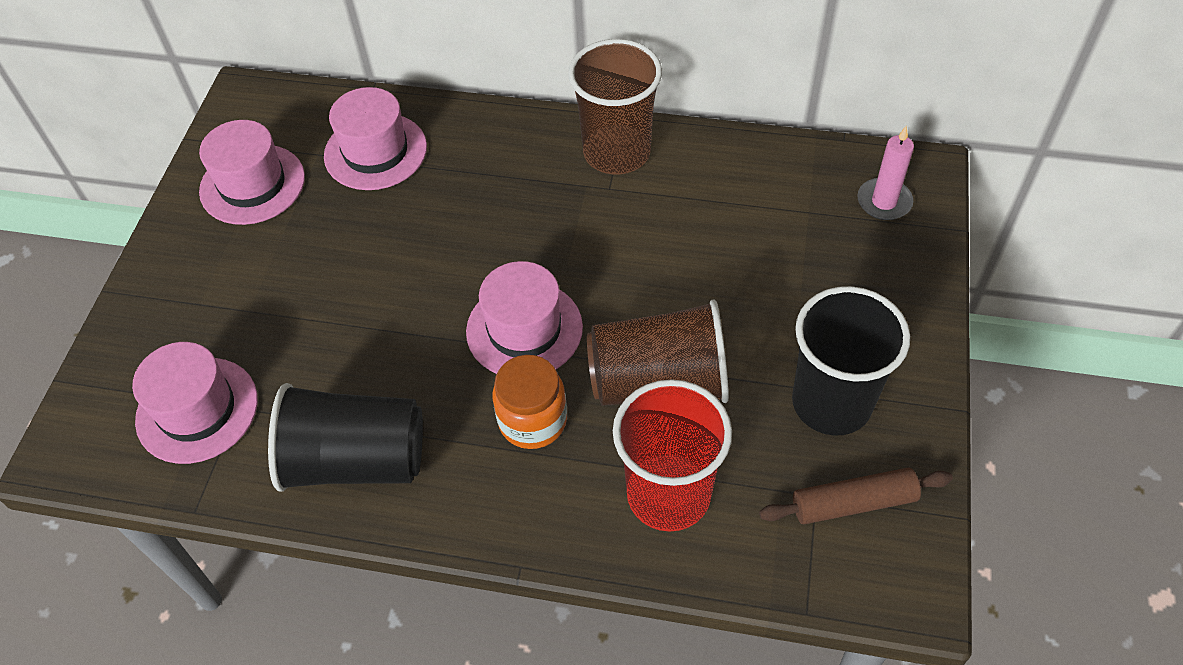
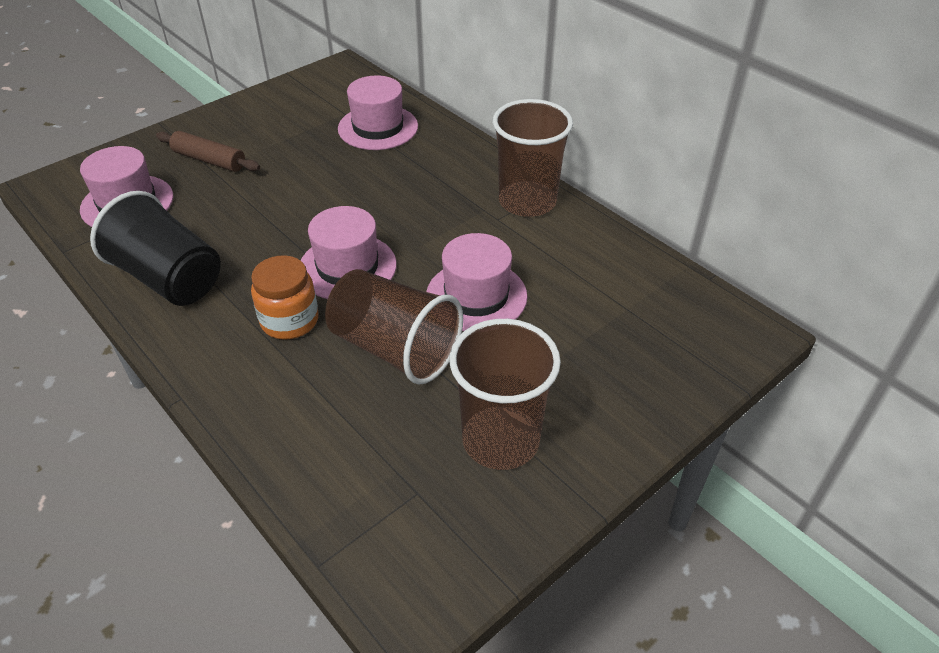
camera: 35 degrees right, 10 degrees down
(252, 184) = (292, 111): pink hat -> pink hat (476, 296)
(668, 494) = (318, 420): red cup -> none
(831, 403) = (501, 440): black cup -> brown cup
(853, 503) = (438, 518): brown rolling pin -> brown rolling pin (209, 160)
(884, 202) = (697, 335): pink candle -> none

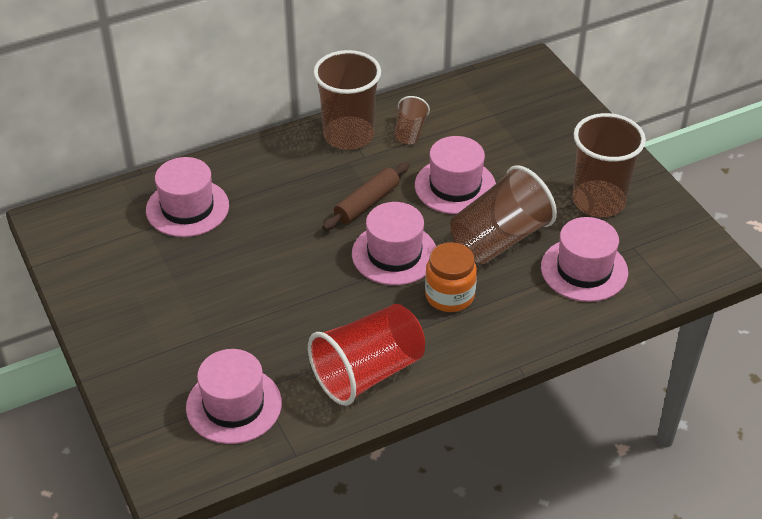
camera: 75 degrees left, 0 degrees up
(169, 278) = (368, 372): black cup -> red cup
(209, 160) = (184, 338): brown rolling pin -> brown rolling pin (367, 203)
(358, 440) = (584, 270): none -> pink hat
(556, 244) = (410, 132): none -> brown cup

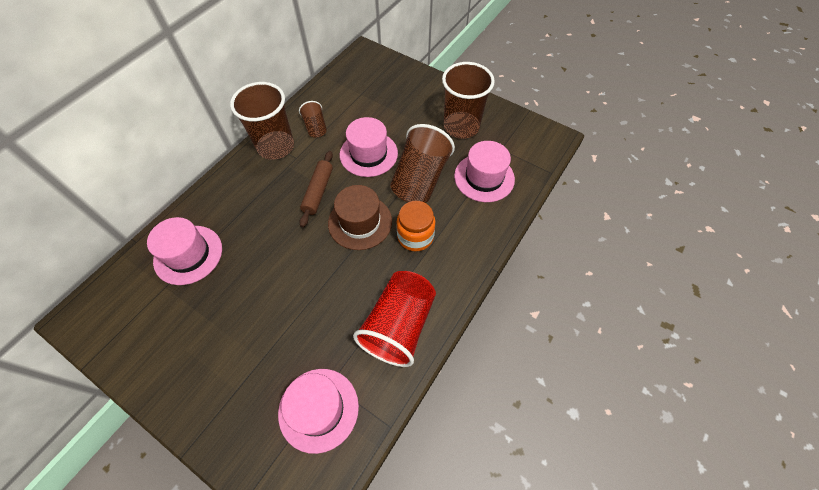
camera: 30 degrees left, 15 degrees up
(394, 254) = (360, 222): pink hat -> brown hat

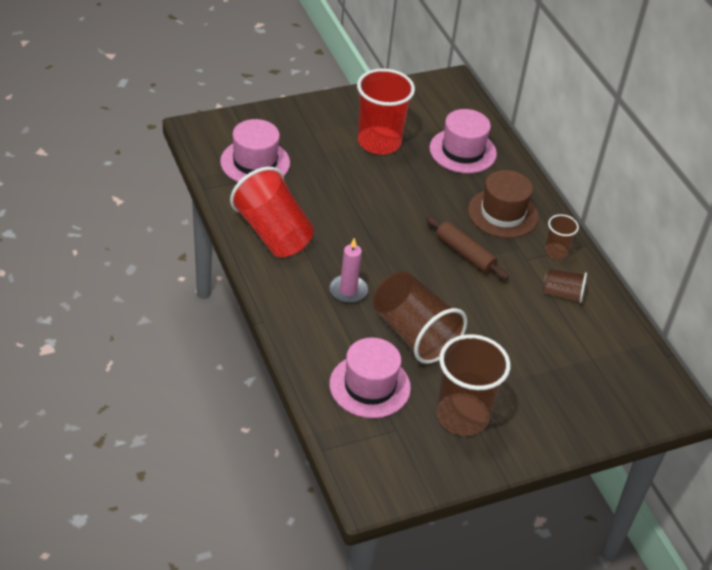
camera: 120 degrees right, 15 degrees down
(215, 323) = (379, 142): none -> red cup
(275, 146) = (556, 252): brown cup -> brown cup, size x0.50
(360, 222) = (400, 263): brown hat -> brown hat (502, 213)
(368, 154) = (485, 314): pink hat -> none
(415, 236) = (348, 291): orange jar -> pink candle

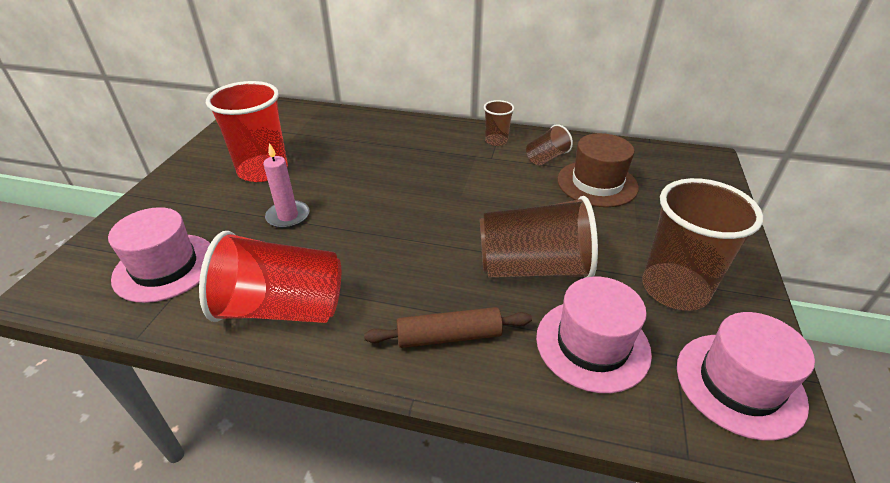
camera: 50 degrees left, 5 degrees down
(348, 291) = (431, 288): pink candle -> pink candle (288, 216)
(462, 151) = (335, 133): pink hat -> pink hat (739, 384)
(465, 254) = (454, 186): brown rolling pin -> brown rolling pin (449, 336)
(502, 213) = (427, 146): brown hat -> brown hat (597, 183)

